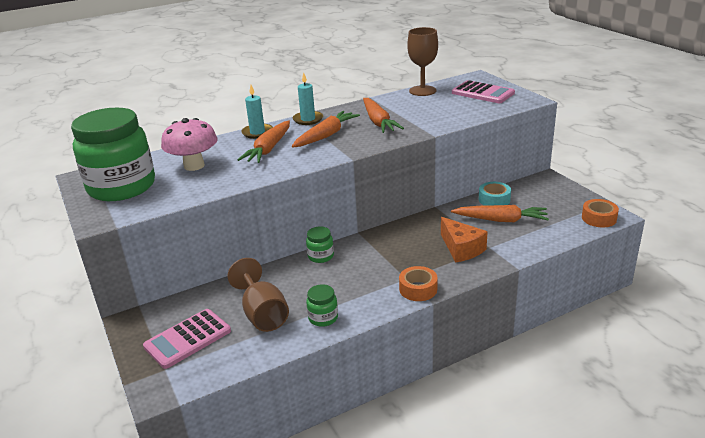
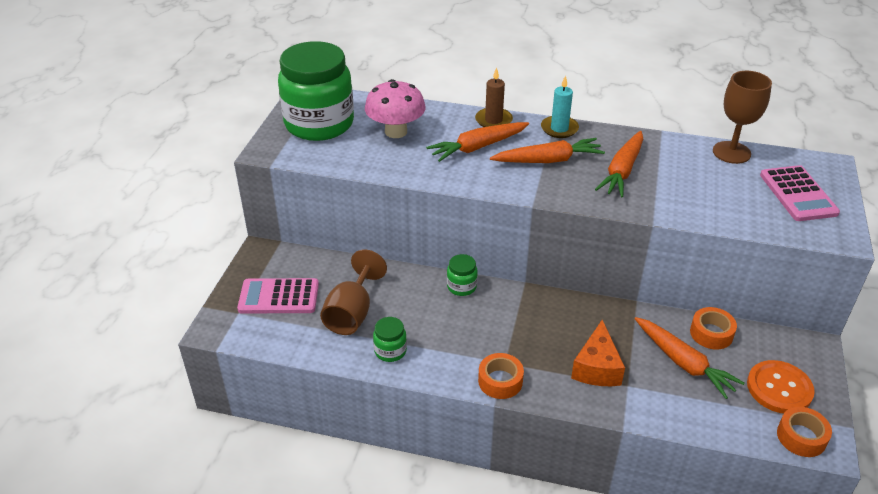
camera: 40 degrees right, 10 degrees up
(257, 132) = (493, 120): turquoise candle -> brown candle
(494, 199) = (711, 333): turquoise tape -> orange tape
(559, 204) = (779, 388): none -> orange button

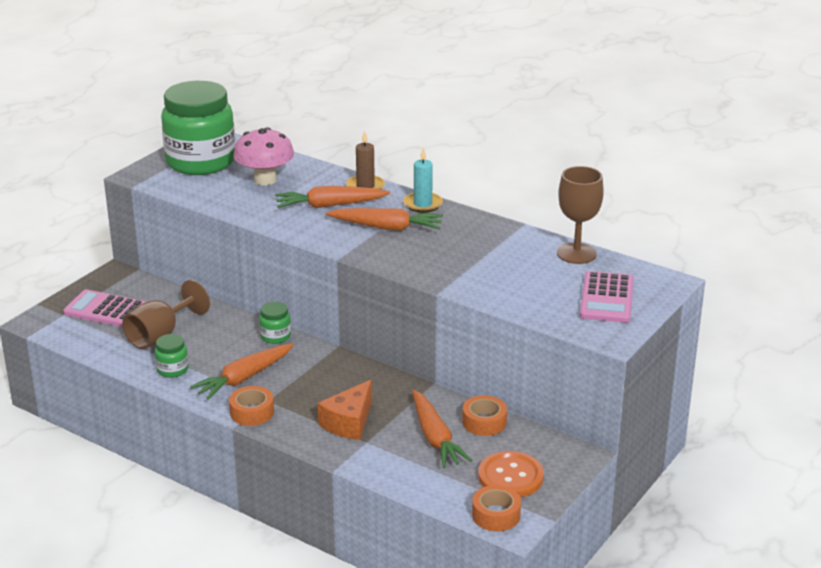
camera: 20 degrees right, 10 degrees down
(622, 171) = (450, 248): orange carrot -> orange carrot (244, 378)

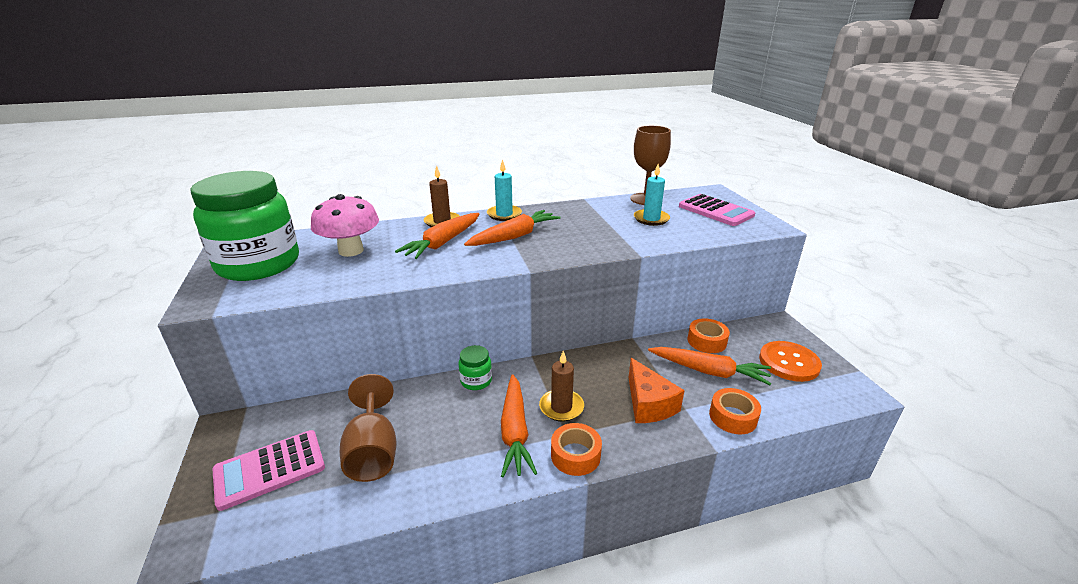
camera: 50 degrees left, 0 degrees up
(172, 370) = (441, 474): green jar -> none
(294, 385) = (561, 407): none -> brown candle
(496, 515) = (839, 393): orange tape -> orange tape (733, 417)
(527, 272) = (651, 219): none -> turquoise candle

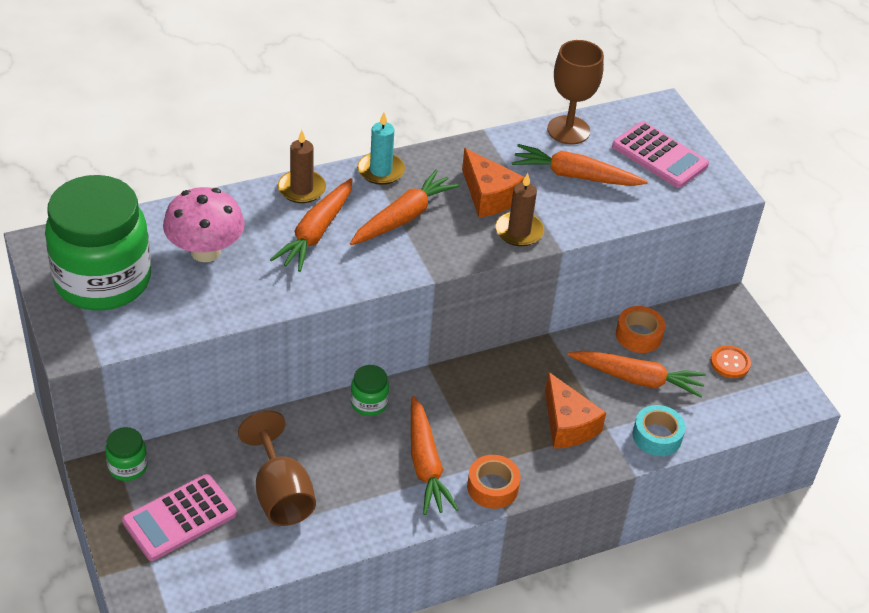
camera: 10 degrees left, 15 degrees up
(249, 422) = (128, 467): none -> green jar
(561, 407) = (472, 433): brown candle -> brown candle (519, 231)
(583, 227) = (488, 196): none -> orange cheese
(651, 219) = (575, 176): turquoise candle -> orange carrot
(733, 417) = (657, 436): orange tape -> turquoise tape
(789, 362) = (730, 363): orange button -> orange button, size x0.60

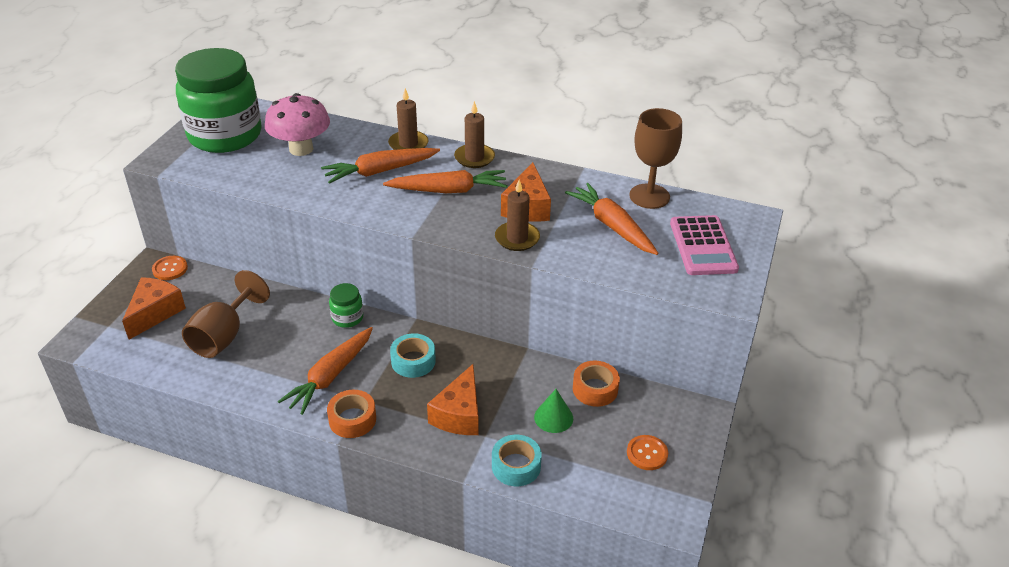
camera: 45 degrees right, 5 degrees down
(128, 467) = (170, 269): green jar -> orange button
(180, 518) = (155, 313): pink calculator -> orange cheese
(381, 171) = (474, 158): turquoise candle -> brown candle
(475, 405) = (413, 361): none -> turquoise tape
(637, 379) = (553, 417): orange carrot -> green cone

